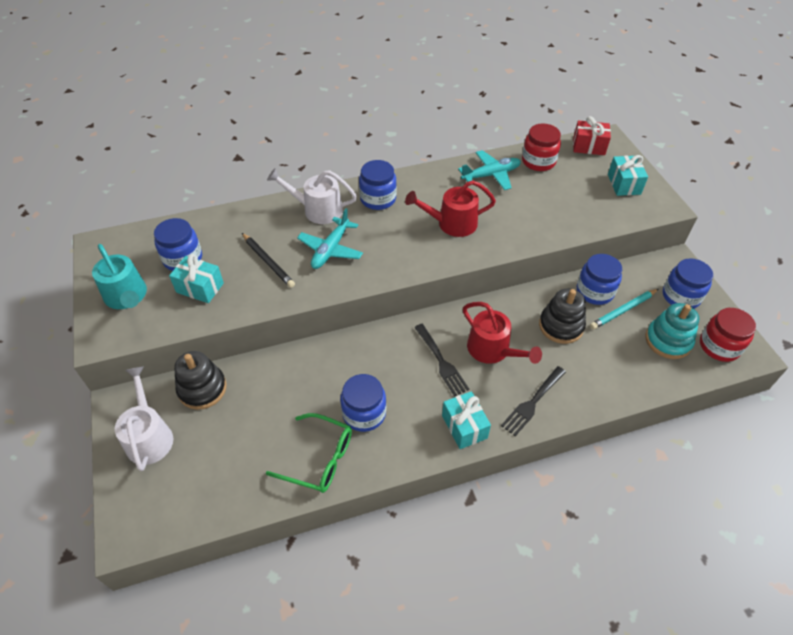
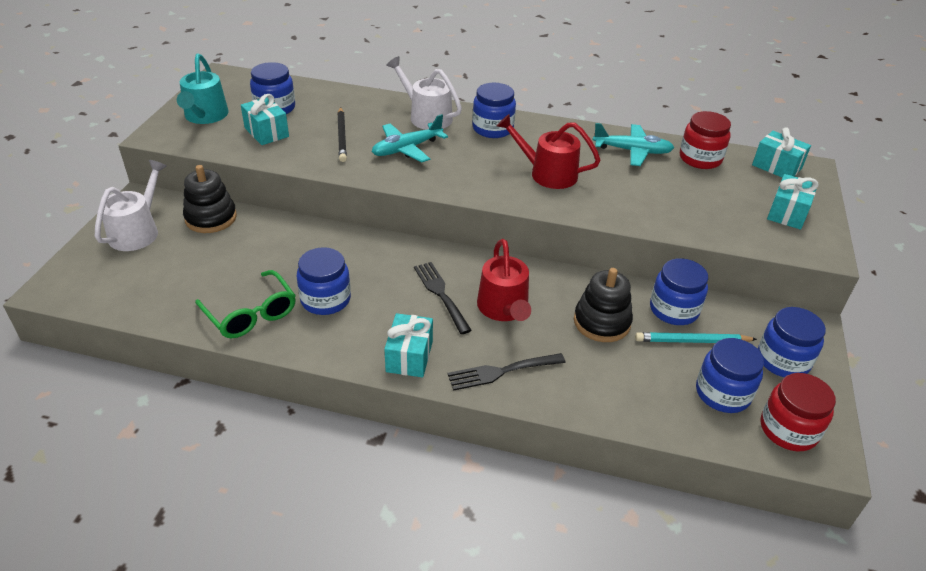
camera: 30 degrees right, 10 degrees down
(441, 362) = (441, 294): black fork -> black fork turned 150 degrees clockwise
(588, 146) = (776, 167): red gift -> turquoise gift
(668, 341) = (722, 393): turquoise stacking toy -> blue jar

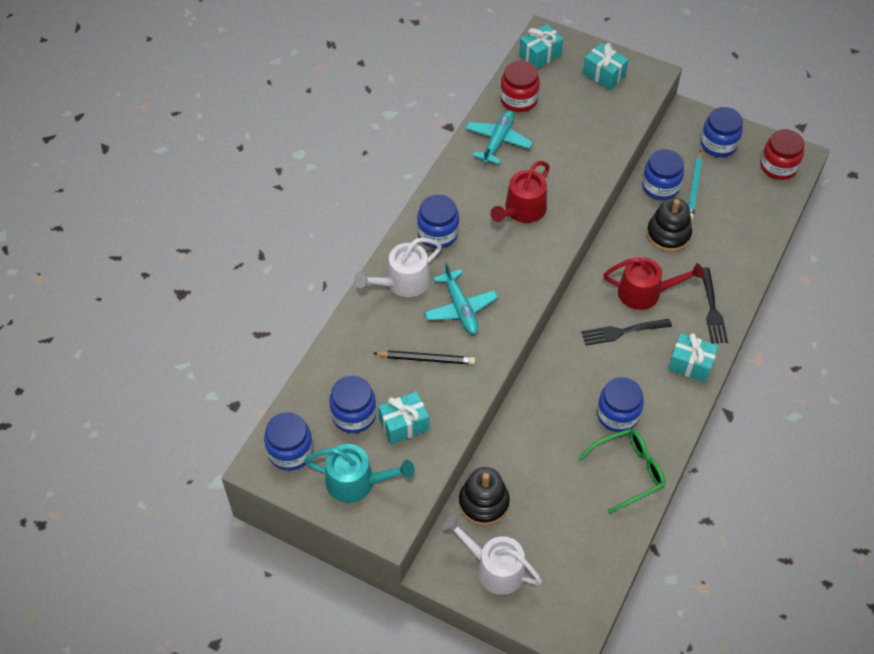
camera: 75 degrees left, 15 degrees up
(722, 393) = (745, 188): blue jar -> blue jar (290, 451)

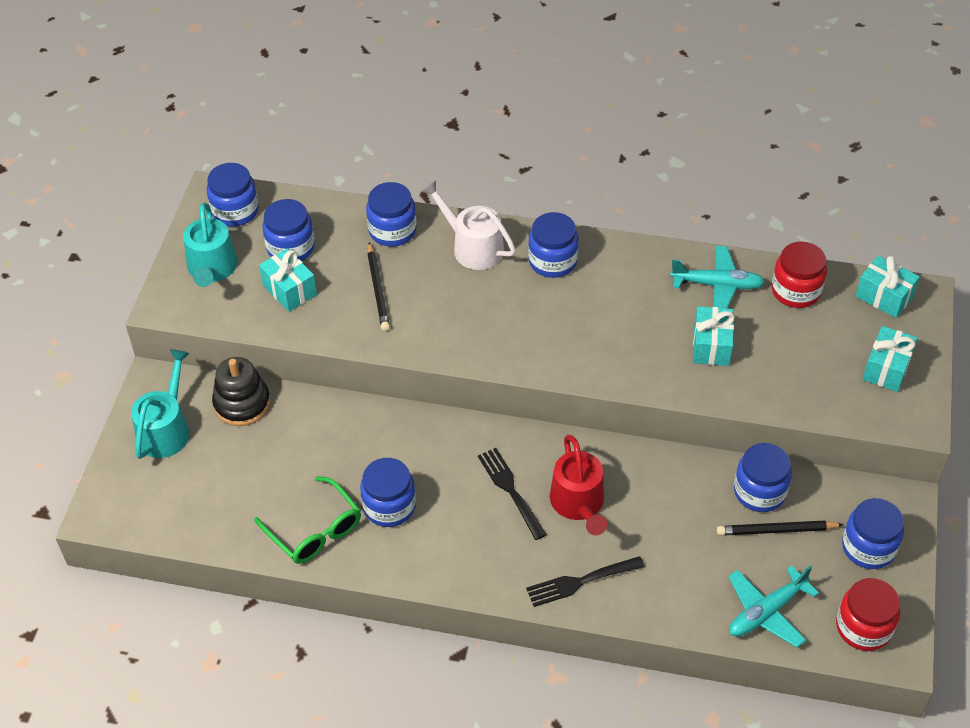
camera: 75 degrees right, 5 degrees down
(362, 334) = (392, 231): none -> blue jar
(460, 308) = (455, 303): turquoise plane -> turquoise plane (766, 612)
(494, 568) = (166, 429): white watering can -> turquoise watering can
(522, 210) = (619, 330): red watering can -> none
(668, 234) = (682, 513): black stacking toy -> none
(690, 364) = (485, 570): turquoise gift -> turquoise gift (711, 346)
(694, 187) = (776, 530): turquoise pencil -> black pencil

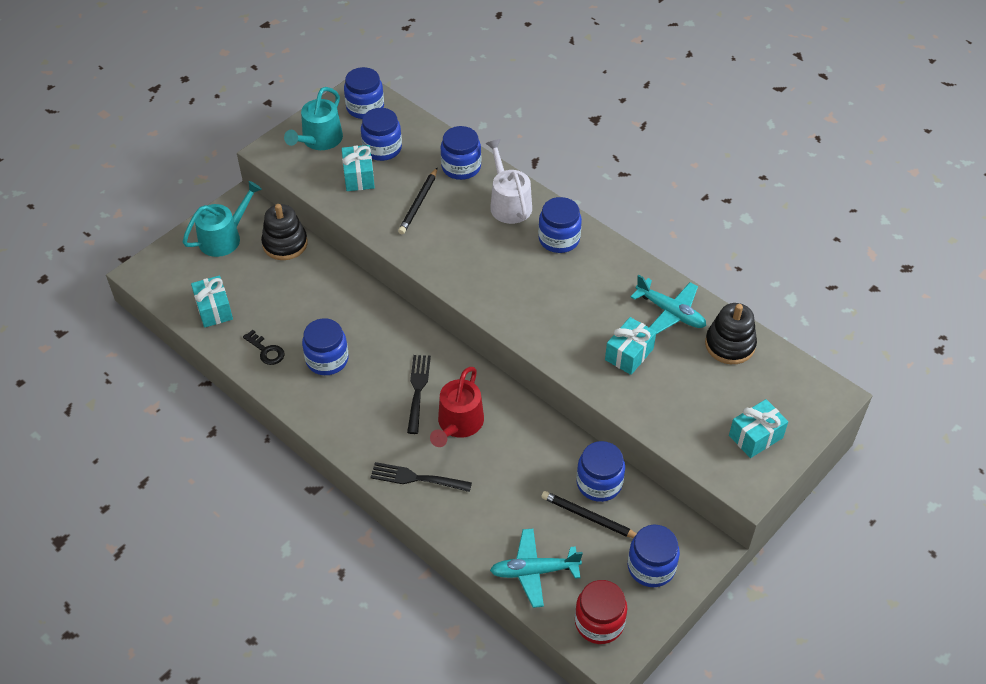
camera: 30 degrees right, 0 degrees up
(315, 530) = (266, 351): green glasses -> black key
(796, 291) = (730, 345): red jar -> black stacking toy
(884, 296) = (799, 382): turquoise gift -> turquoise gift (214, 309)

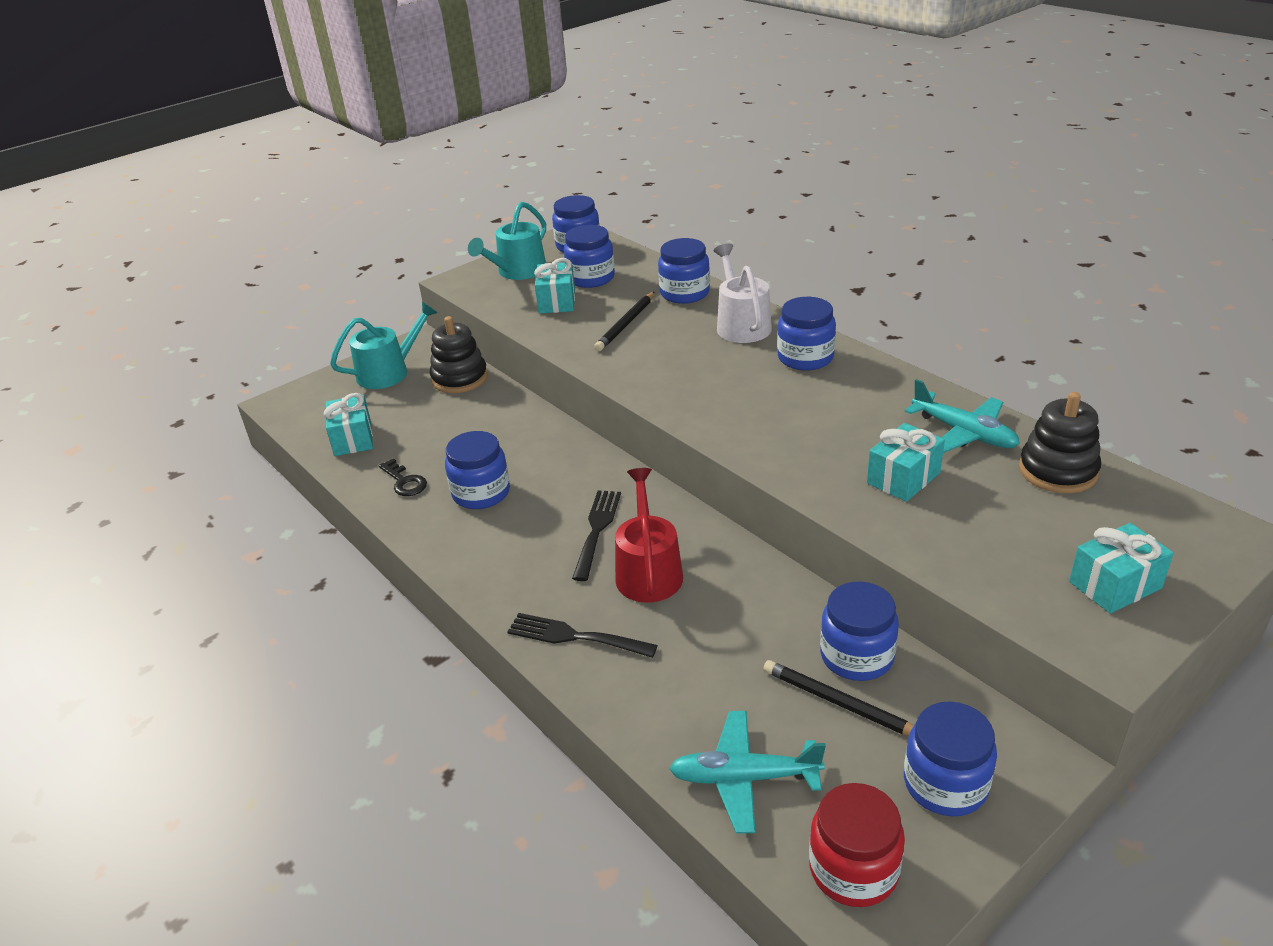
camera: 10 degrees right, 15 degrees down
(458, 424) = (648, 571): red watering can -> red watering can turned 150 degrees clockwise

